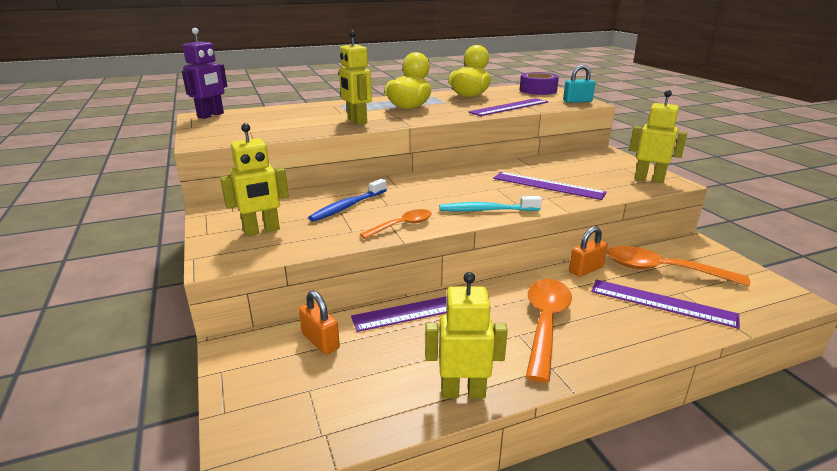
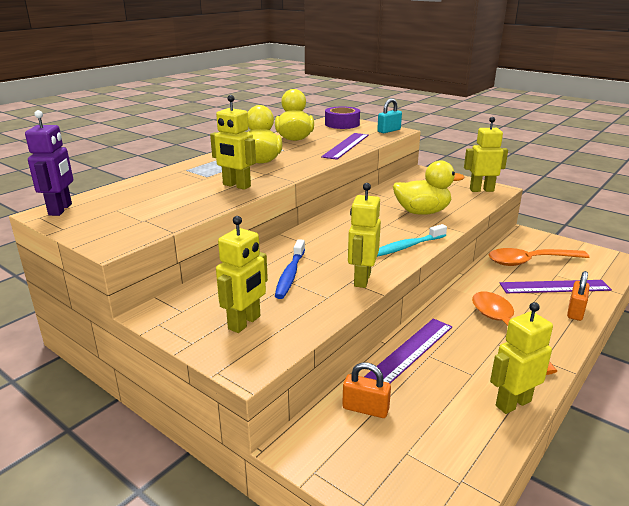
camera: 30 degrees left, 0 degrees up
(402, 225) = (362, 279): orange spoon -> yellow robot
(548, 185) = (422, 212): purple ruler -> yellow duck
(586, 269) = (484, 276): orange padlock -> orange padlock (575, 311)

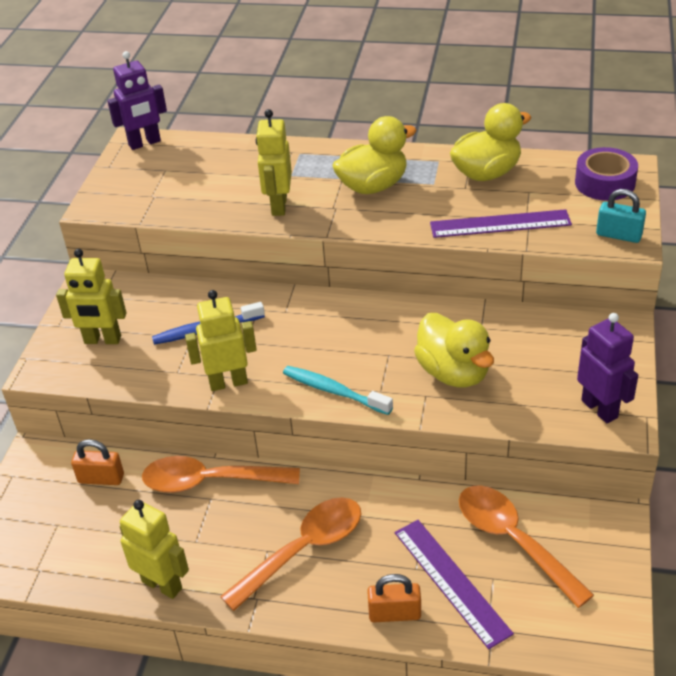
camera: 65 degrees right, 15 degrees up
(365, 409) = (101, 478): orange padlock -> orange padlock turned 75 degrees counterclockwise
(411, 351) = (209, 481): purple ruler -> orange spoon
(481, 190) = (600, 409): yellow robot -> purple robot

